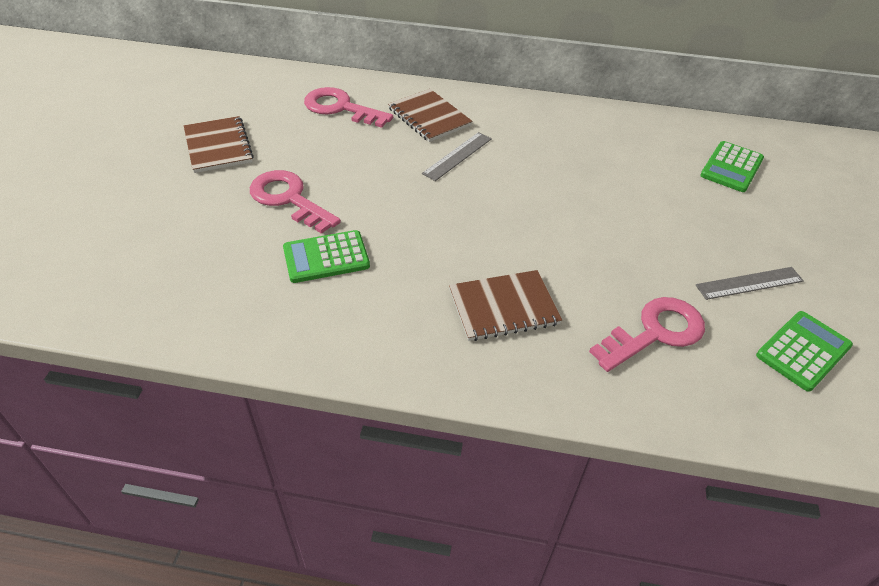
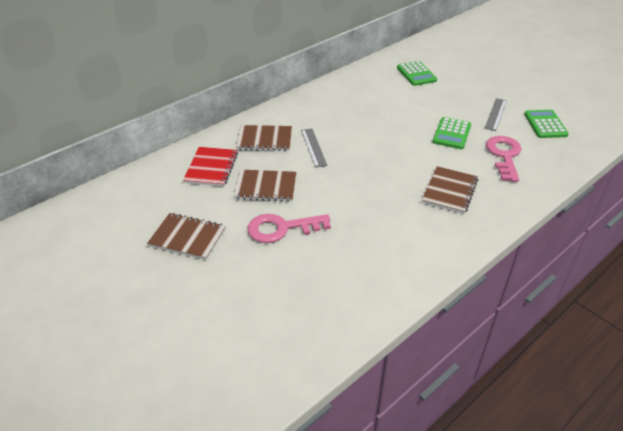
camera: 50 degrees left, 5 degrees down
(326, 257) = (352, 236): green calculator -> green calculator (452, 134)
(341, 108) = (211, 168): pink key -> red notebook
(347, 156) = (265, 187): none -> brown notebook

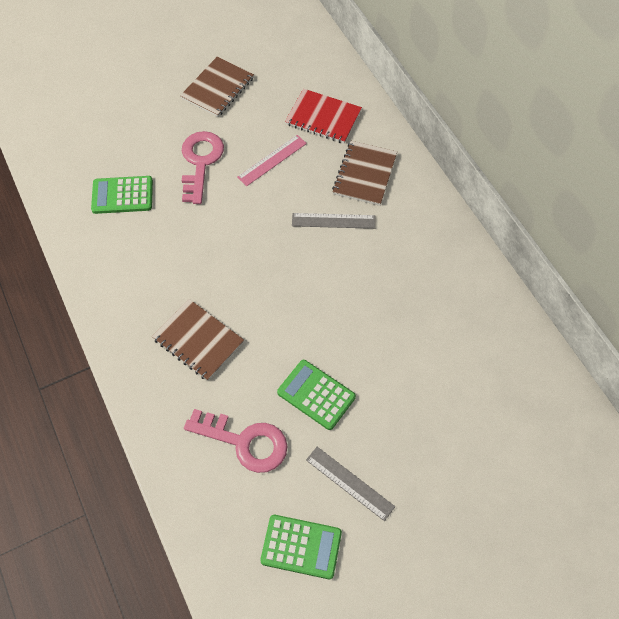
camera: 105 degrees right, 20 degrees up
(265, 187) = (272, 160): brown notebook -> pink ruler
(416, 74) = (499, 412): green calculator -> green calculator (122, 195)

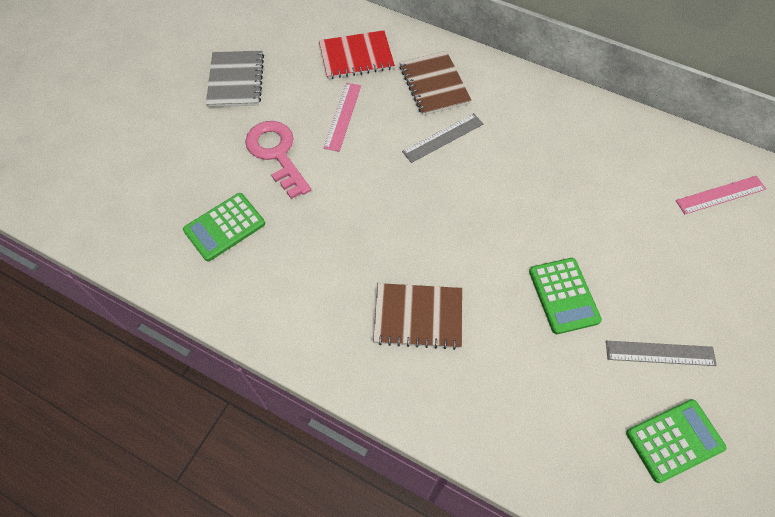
camera: 35 degrees left, 0 degrees up
(218, 88) = (236, 80): brown notebook -> grey notebook
(244, 442) = (542, 381): pink key -> none
(316, 395) = (563, 296): green calculator -> green calculator turned 105 degrees counterclockwise
(521, 402) = (720, 195): none -> pink ruler

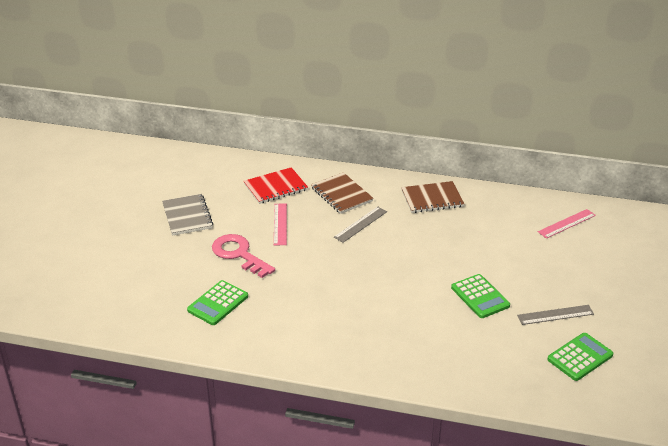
camera: 15 degrees left, 25 degrees down
(418, 317) = (383, 327): brown notebook -> brown notebook (432, 199)

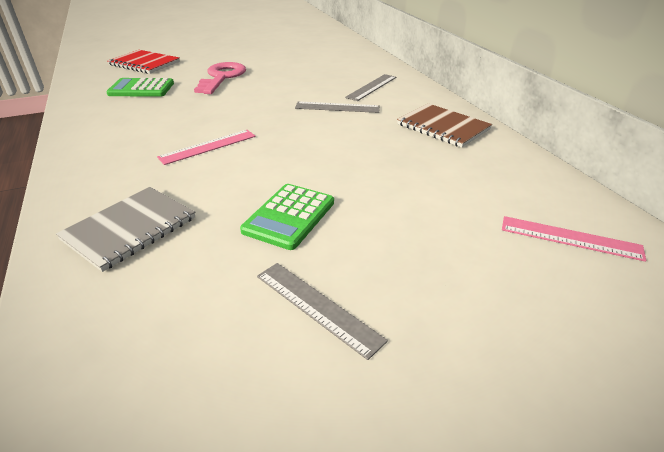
camera: 55 degrees right, 0 degrees up
(187, 216) = (252, 50): grey notebook -> grey notebook (130, 229)
(275, 187) = (338, 63): red notebook -> red notebook (144, 63)
(280, 224) = (287, 78): pink ruler -> pink ruler (208, 146)
(341, 194) = (371, 87): brown notebook -> grey ruler
(580, 357) = (215, 387): green calculator -> none

